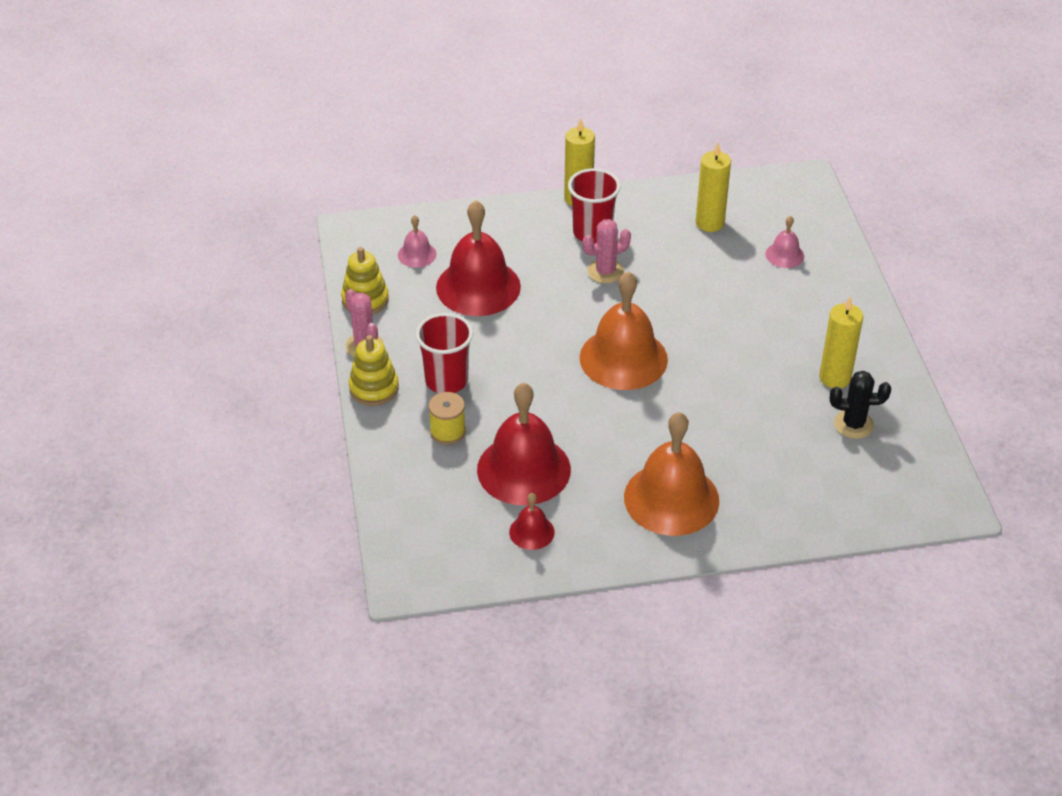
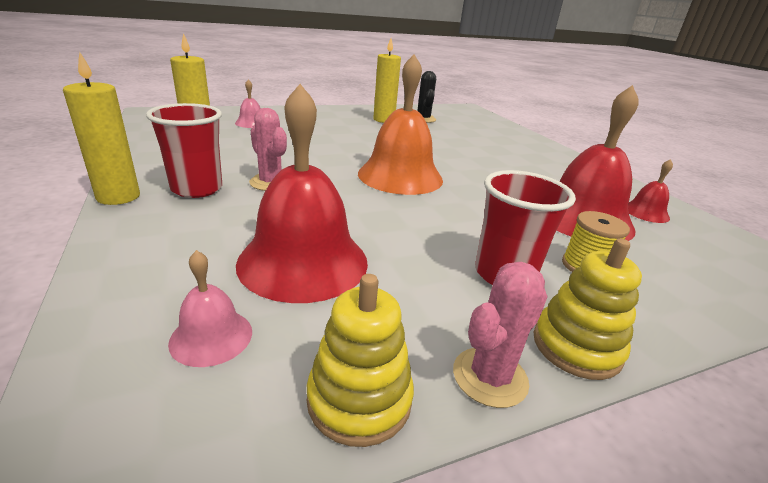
camera: 105 degrees left, 15 degrees down
(671, 498) = (540, 163): orange bell -> none

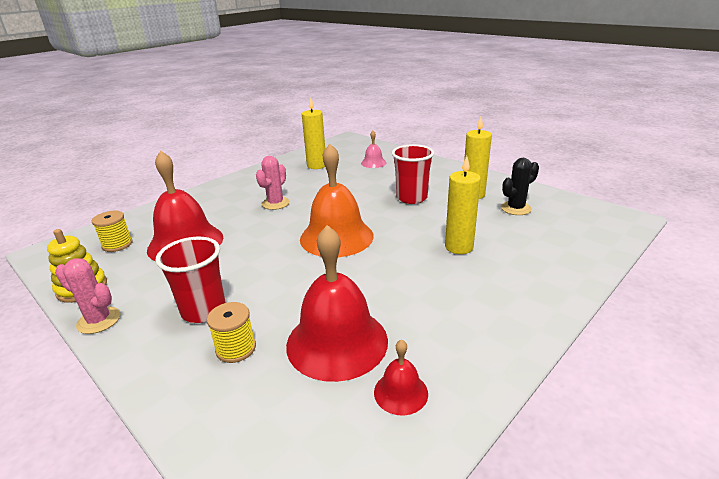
camera: 70 degrees right, 0 degrees up
(118, 197) = (223, 181): yellow candle -> yellow candle (459, 247)
(197, 189) = (248, 191): red cup -> red cup (411, 198)
(211, 336) = (117, 244): pink bell -> yellow spool
(576, 346) = (129, 349): yellow stacking toy -> none

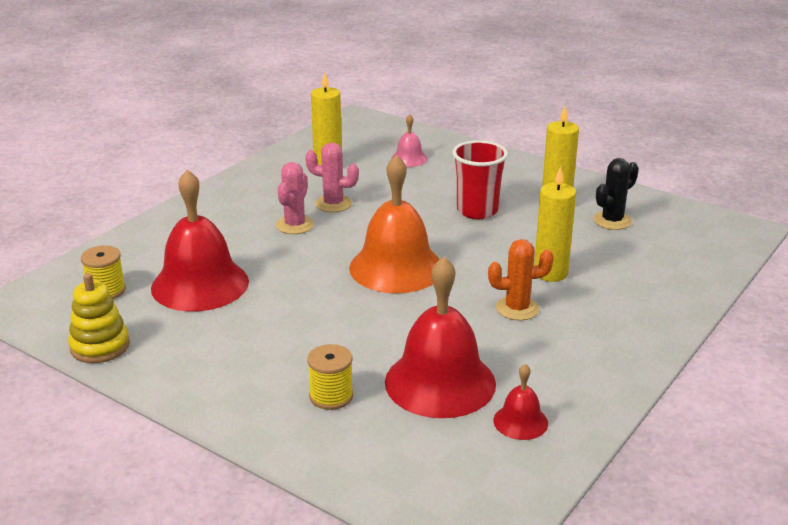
camera: 10 degrees left, 0 degrees up
(99, 320) = (150, 379): pink cactus -> pink cactus (333, 204)
(203, 310) = (272, 361): red cup -> none
(424, 276) = (517, 308): none -> orange cactus

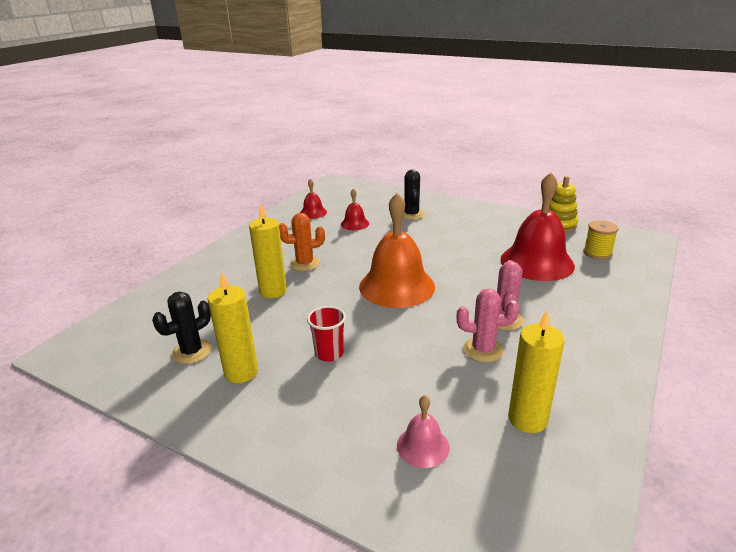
camera: 175 degrees right, 0 degrees up
(331, 396) = (411, 214): yellow spool -> black cactus
(440, 382) = (355, 224): red bell -> red bell, size x0.47
(477, 211) = (329, 353): red cup -> red cup, size x0.66

